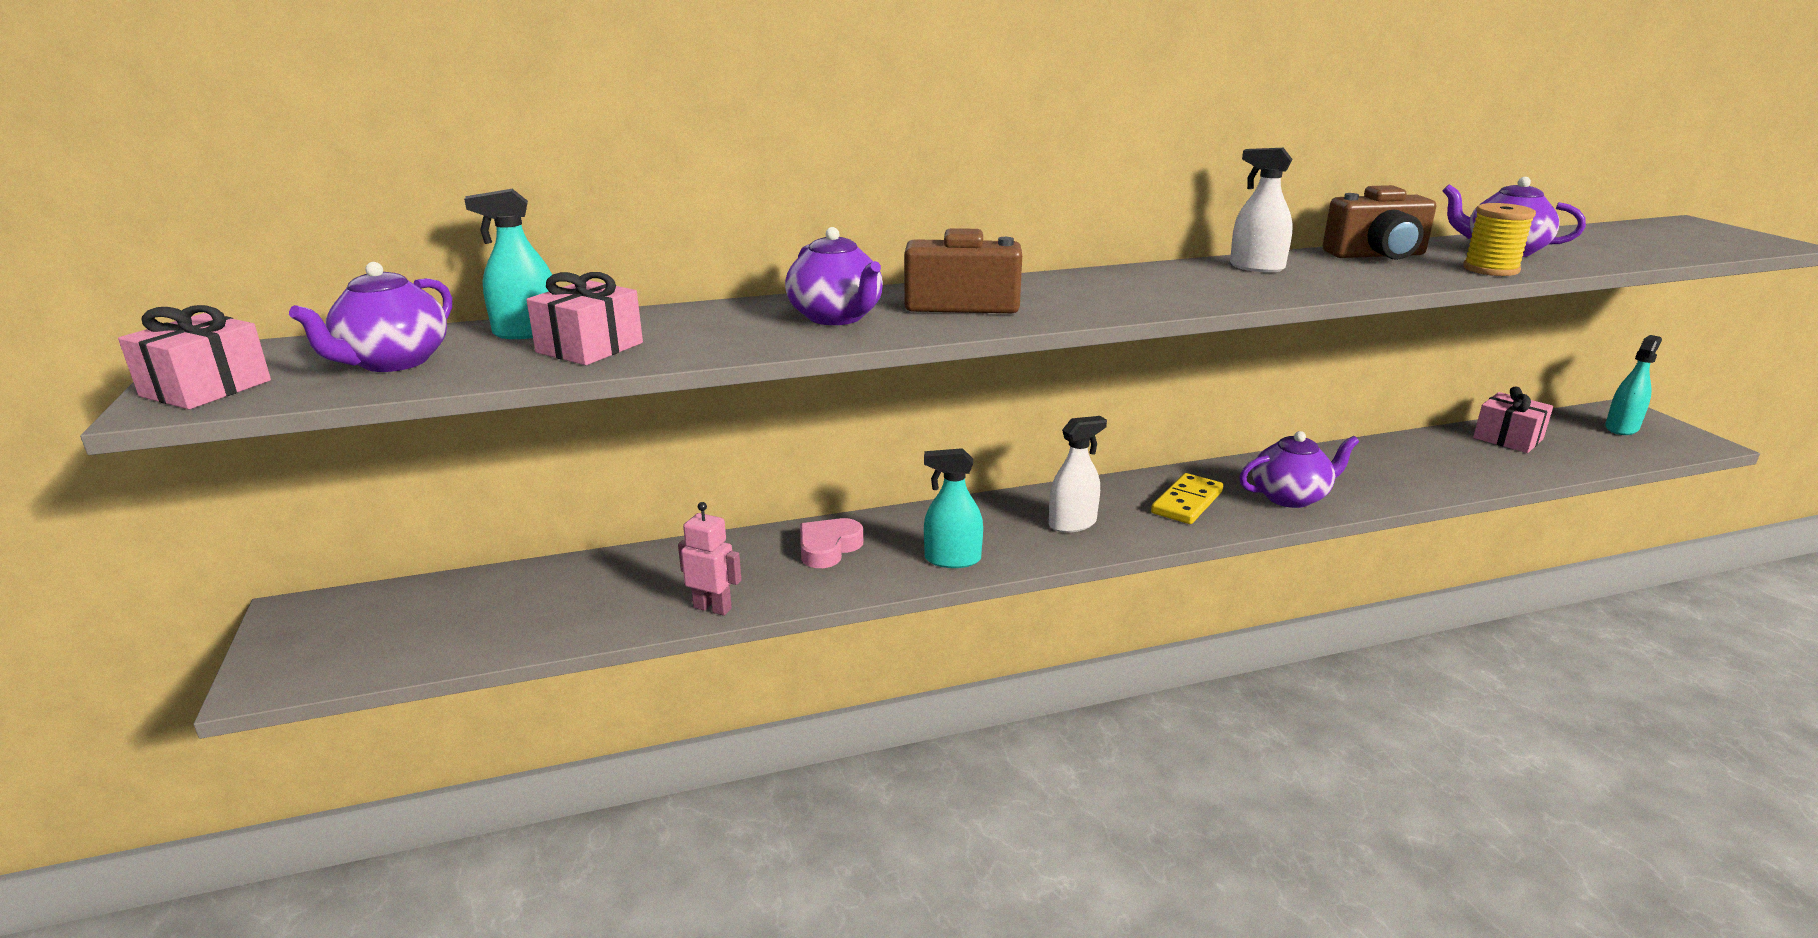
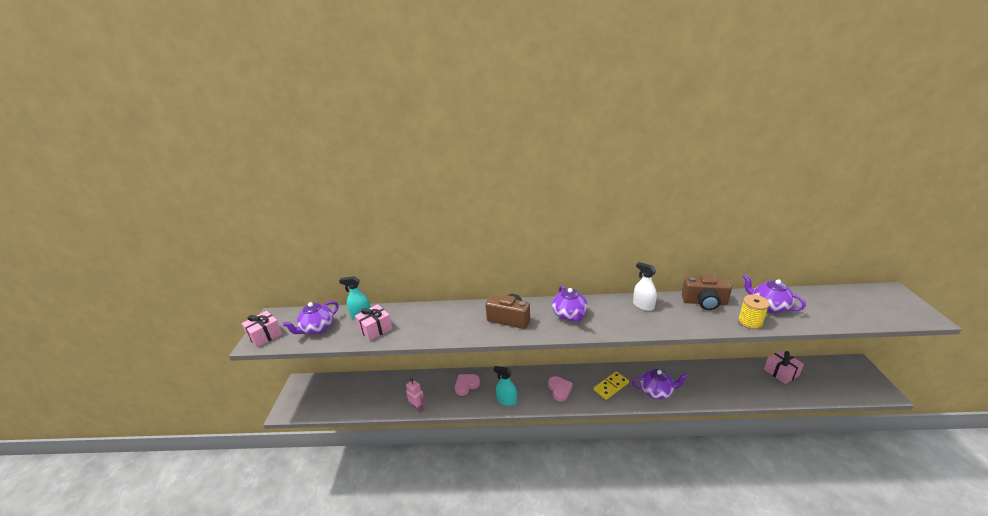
camera: 20 degrees right, 5 degrees up
(836, 317) = (461, 321): purple teapot -> purple teapot (569, 315)
(1072, 523) = (559, 390): white spray bottle -> pink heart
(1621, 428) = (846, 375): turquoise spray bottle -> none

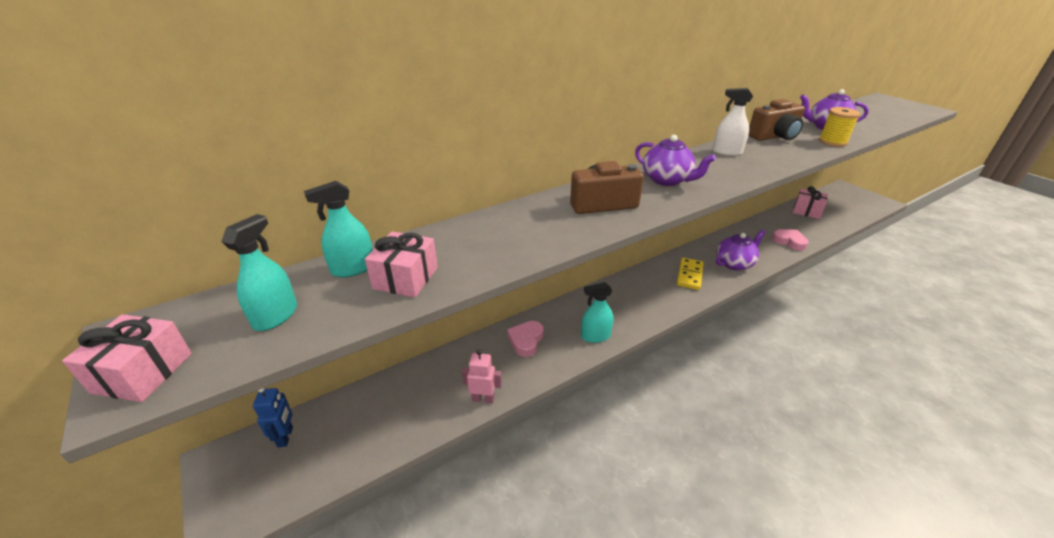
camera: 35 degrees left, 5 degrees up
(317, 328) = (275, 316): purple teapot -> turquoise spray bottle
(328, 384) = (285, 437): none -> blue robot
(559, 390) = (642, 299): pink heart -> pink heart (789, 241)

